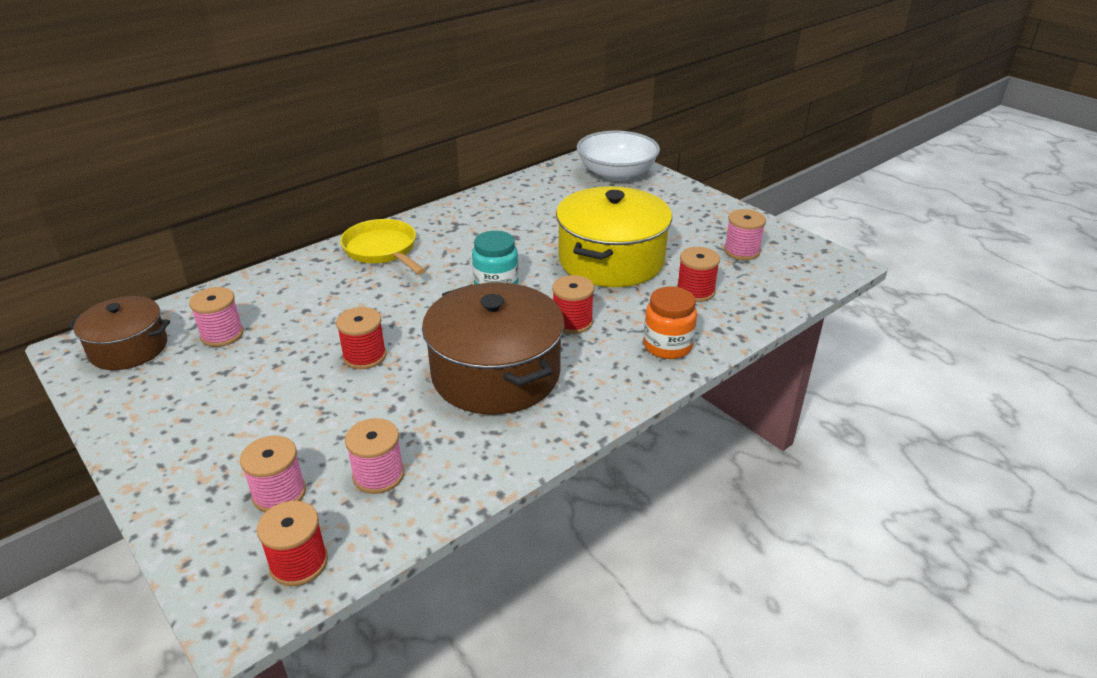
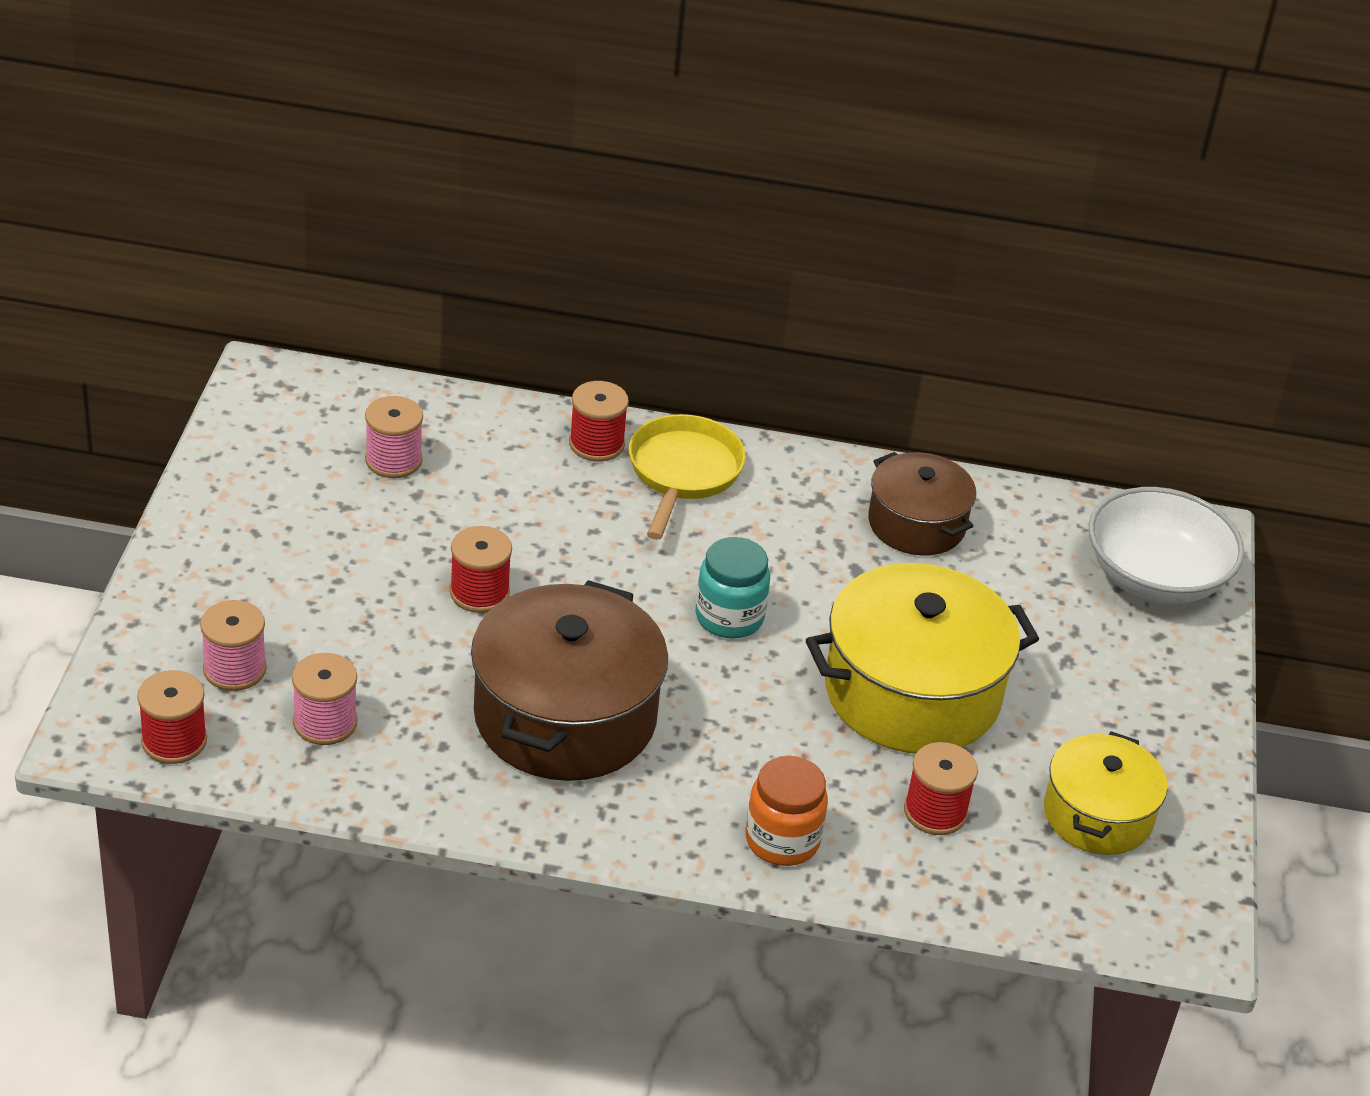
camera: 45 degrees right, 5 degrees up
(129, 348) = (302, 411): brown pot -> brown pot (916, 524)
(572, 322) = (733, 728): red spool -> red spool (596, 444)
(741, 251) = (1098, 815): pink spool -> yellow pot

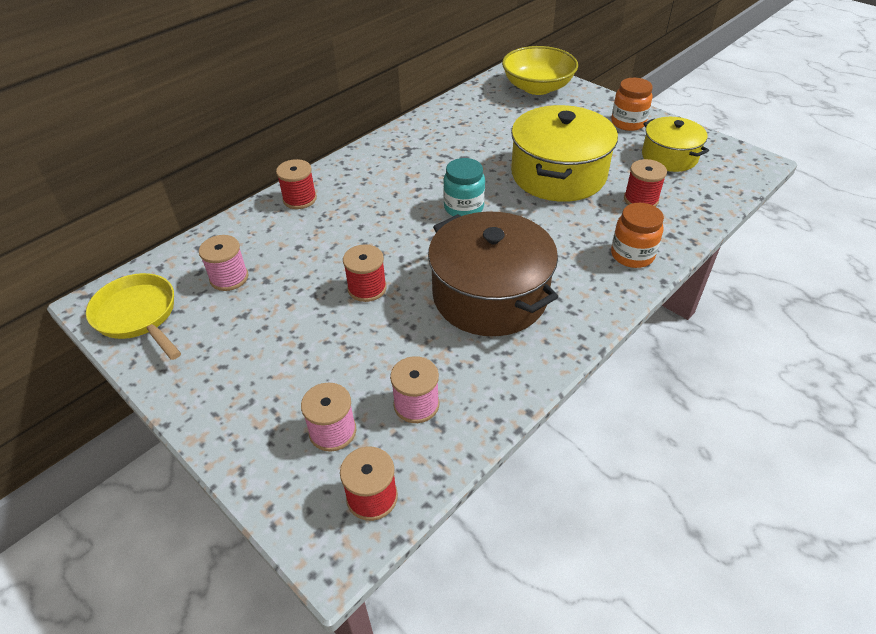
camera: 50 degrees left, 5 degrees up
(683, 473) = (350, 180): yellow pan -> yellow pan (138, 316)
(916, 524) = (451, 130): brown pot -> none
(1155, 577) = (537, 87): white bowl -> yellow bowl
(1156, 731) = (628, 123): none -> orange jar

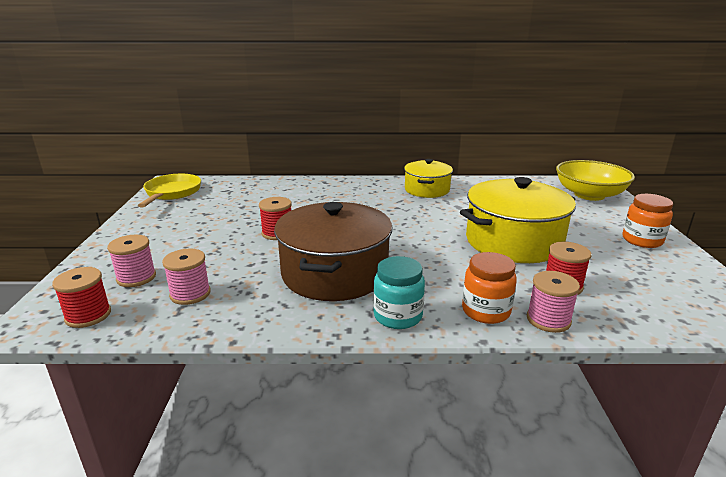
camera: 45 degrees right, 20 degrees down
(229, 278) = (230, 198): pink spool -> pink spool (548, 320)
(300, 199) = (324, 185): red spool -> none
(463, 207) = (407, 227): turquoise jar -> turquoise jar (398, 316)
(669, 157) = (648, 275): yellow pot -> yellow pot (427, 190)

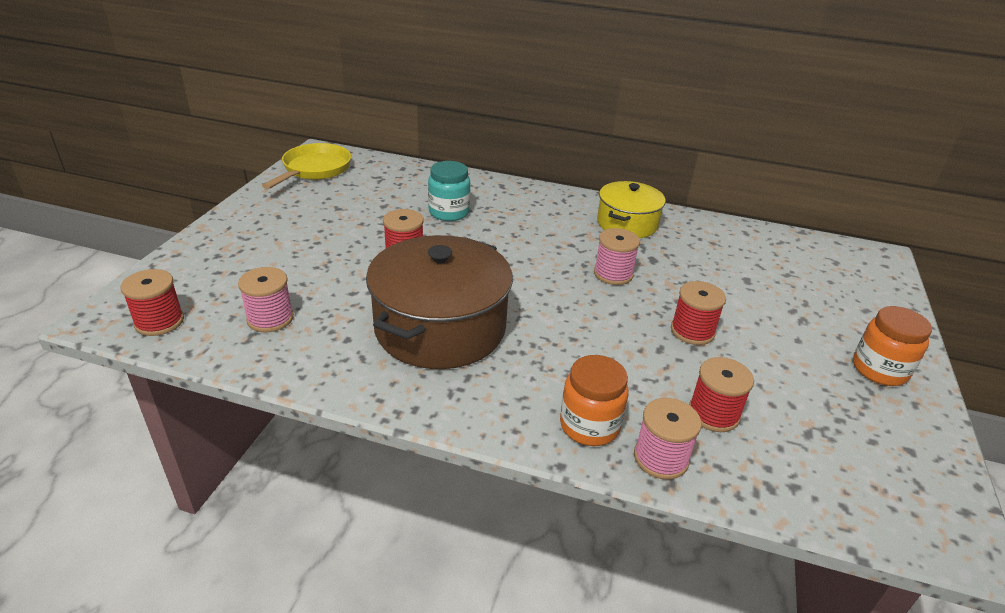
camera: 15 degrees right, 10 degrees up
(136, 277) = (225, 283): pink spool -> pink spool (613, 274)
(398, 316) = (480, 405): turquoise jar -> turquoise jar (449, 212)
(513, 241) = (692, 331): yellow pot -> red spool
(589, 195) = (855, 277): yellow bowl -> none

